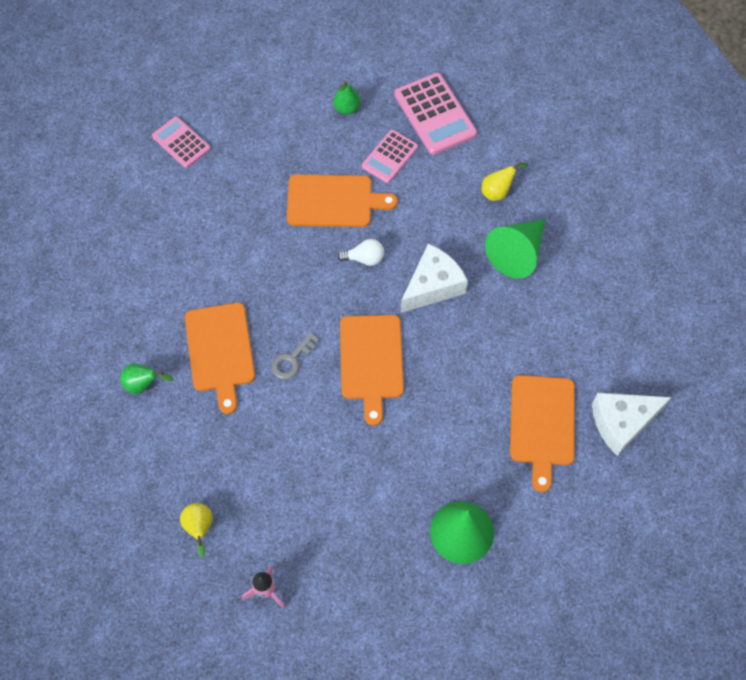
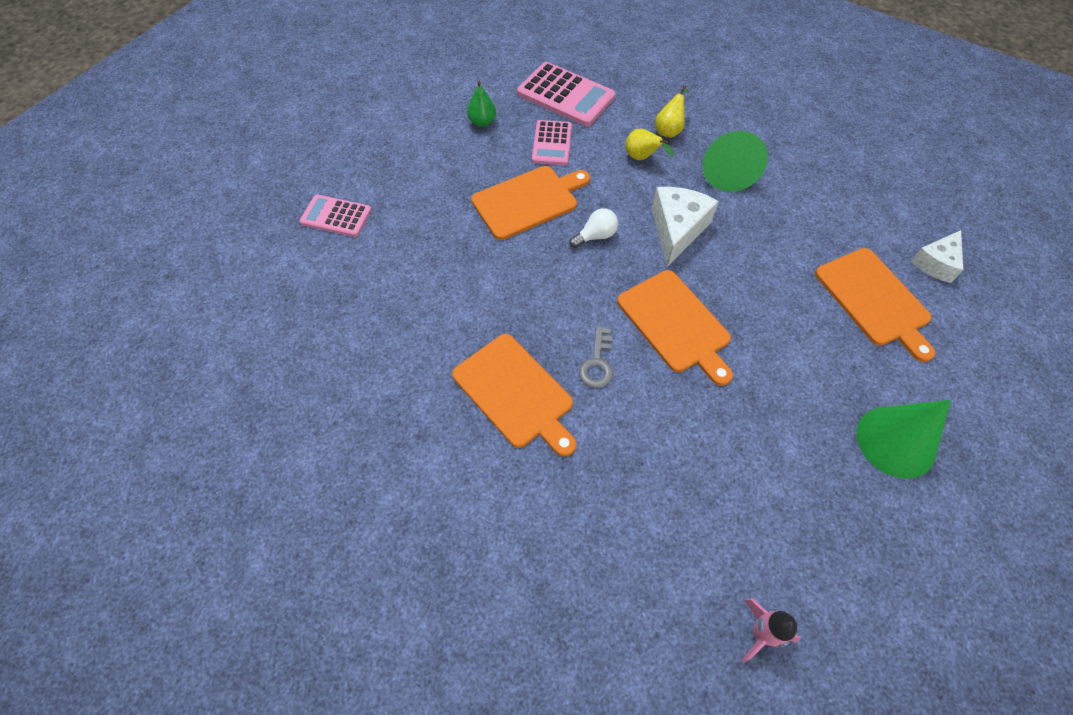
camera: 30 degrees left, 5 degrees down
(143, 384) = (454, 474): green pear -> none
(199, 528) = (632, 604): yellow pear -> yellow pear (642, 158)
(622, 423) = (936, 263): white cheese -> white cheese, size x0.66

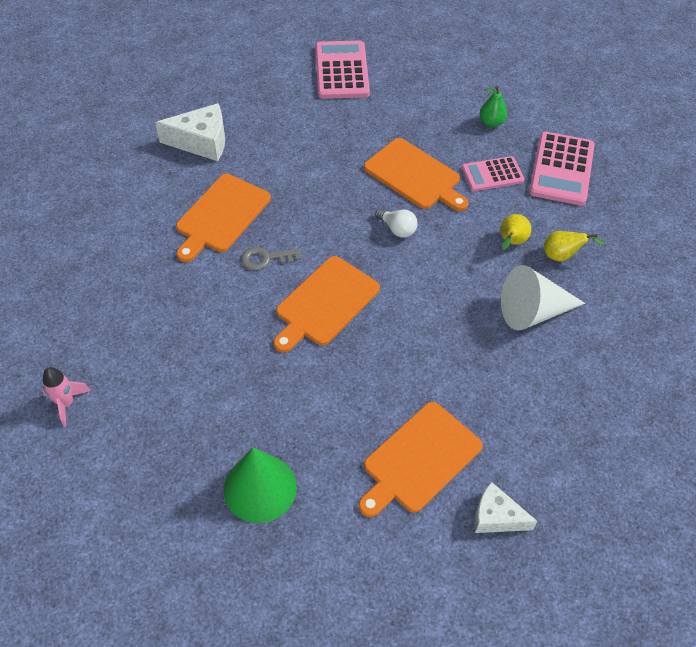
camera: 70 degrees right, 5 degrees down
(336, 216) = (342, 71): pink calculator -> pink calculator, size x1.58
(677, 230) = (433, 285): white cheese -> white cheese (202, 142)
(726, 170) = (533, 312): green cone -> white cone

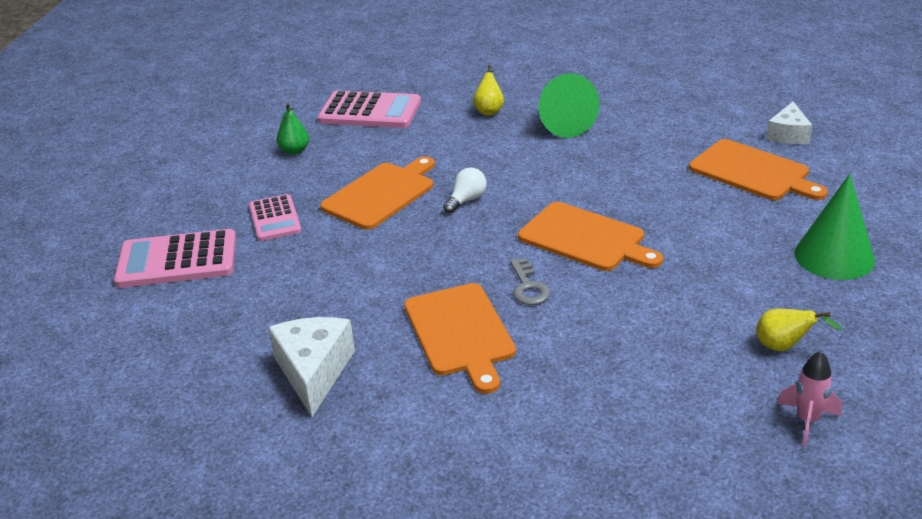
camera: 90 degrees left, 20 degrees down
(221, 216) = (460, 333): orange cutting board -> orange cutting board turned 45 degrees clockwise
(492, 174) = (378, 148): pink calculator -> pink calculator (275, 218)
(511, 242) = (476, 135): yellow pear -> yellow pear (784, 347)
(533, 312) = (562, 123): white cone -> green cone

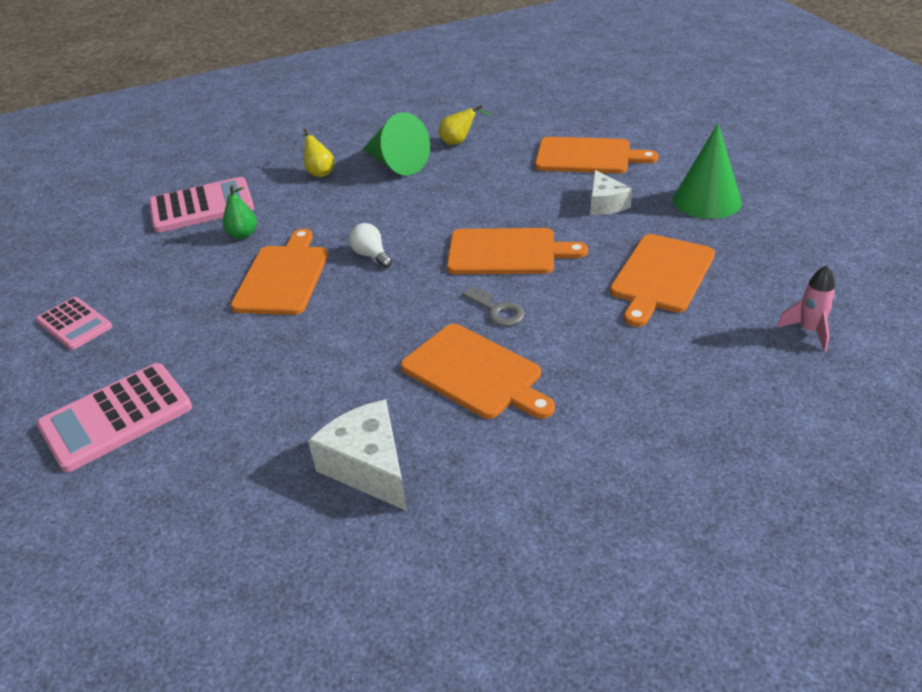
camera: 30 degrees left, 5 degrees up
(275, 218) = (191, 337): pink calculator -> pink calculator (74, 324)
(294, 151) = (154, 266): green pear -> green pear (243, 234)
(466, 200) = (371, 255): white light bulb -> white light bulb turned 45 degrees counterclockwise
(709, 313) = (661, 276): none -> orange cutting board
(784, 347) = (739, 281): yellow pear -> yellow pear (459, 142)
(788, 134) = (586, 120): white cheese -> white cheese (605, 204)

